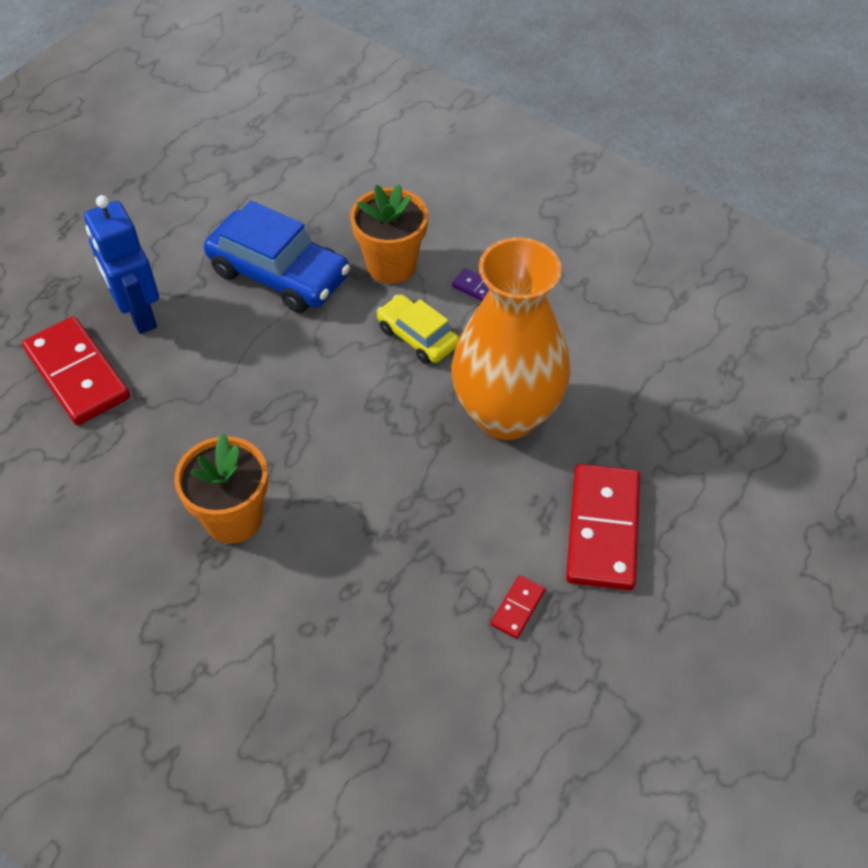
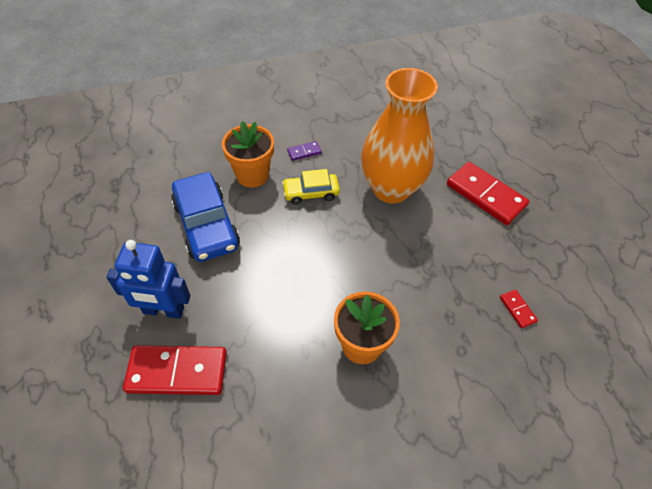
camera: 55 degrees left, 0 degrees up
(279, 274) = (206, 225): blue car -> blue car turned 90 degrees clockwise
(518, 608) = (508, 253): red domino -> red domino (517, 309)

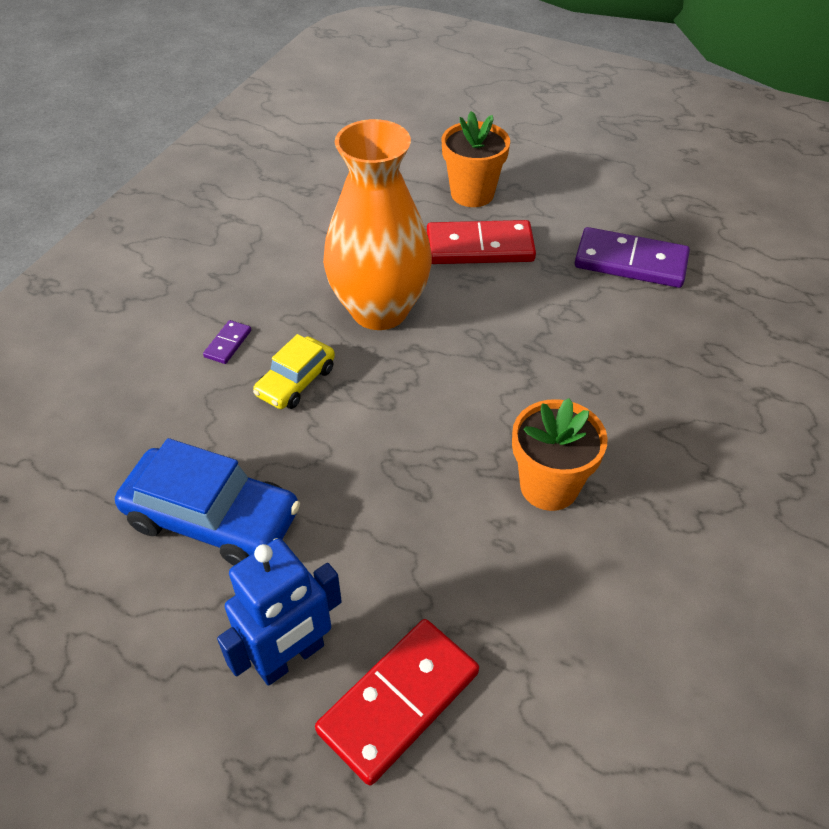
camera: 45 degrees left, 5 degrees down
(252, 175) = (195, 417): orange flower pot -> orange flower pot (472, 194)
(517, 309) = (635, 330): red domino -> none
(567, 270) = (630, 262): none -> purple domino

